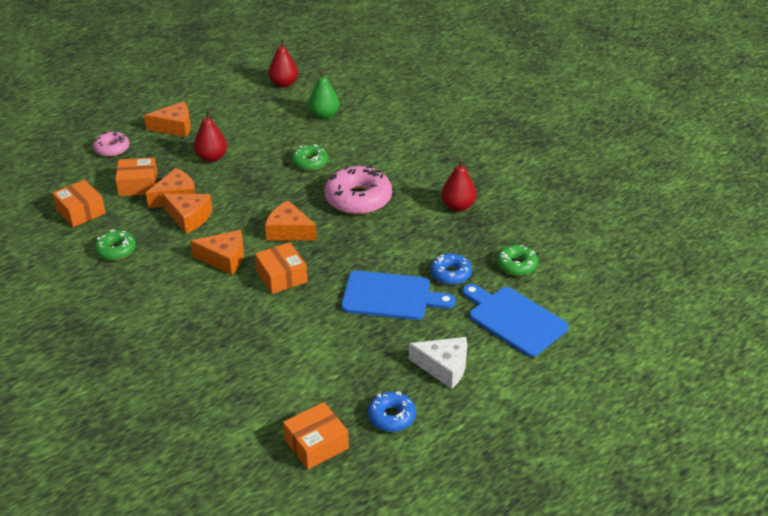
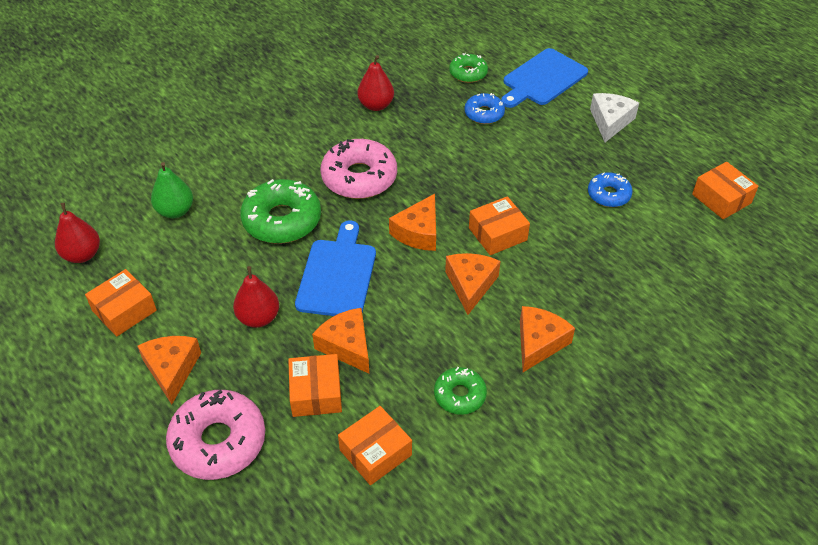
camera: 90 degrees left, 10 degrees up
(112, 149) = (218, 441): pink donut -> pink donut, size x1.77
(189, 217) = (391, 327): orange cheese -> orange cheese (539, 343)
(229, 105) = (124, 310): none -> orange box
(310, 162) = (282, 220): green donut -> green donut, size x1.77
(390, 296) = (521, 153): blue cutting board -> blue cutting board (337, 275)
(391, 417) = (677, 153): blue donut -> blue donut (608, 195)

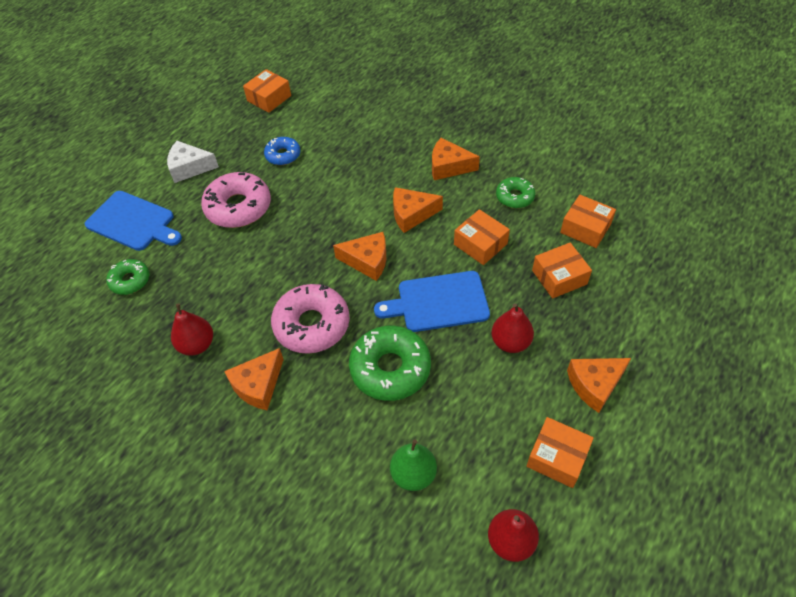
camera: 105 degrees left, 5 degrees up
(218, 441) = (635, 323): pink donut -> pink donut (238, 207)
(347, 346) = (507, 272): orange cheese -> orange cheese (258, 385)
(484, 114) = (194, 253): blue donut -> none
(497, 234) = (350, 210): orange box -> orange box (480, 244)

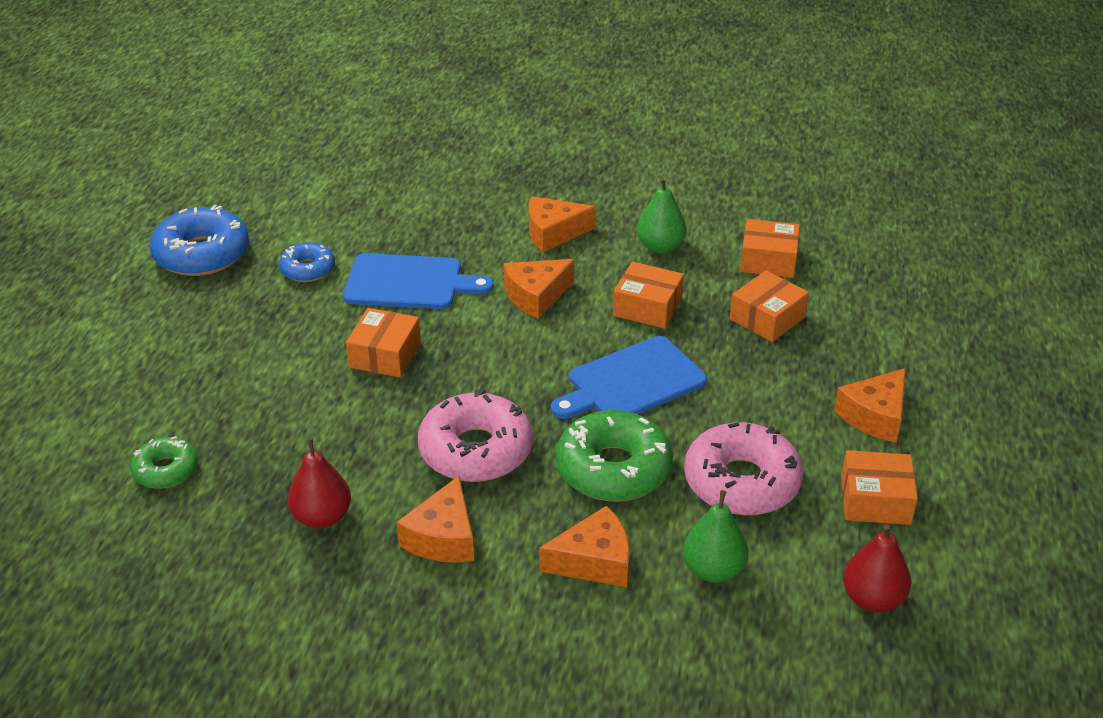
camera: 25 degrees left, 15 degrees down
(133, 222) = (122, 400): blue cutting board -> blue cutting board (409, 283)
(189, 168) = (171, 314): white cheese -> none
(229, 128) = (202, 254): none -> blue donut
(238, 207) = (279, 344): pink donut -> pink donut (741, 482)
(269, 98) = (242, 207): orange box -> orange box (385, 355)
(367, 261) = (508, 361): orange cheese -> orange cheese (594, 561)
(510, 342) = (749, 400): red pear -> none
(514, 197) = (660, 247): green donut -> green pear

